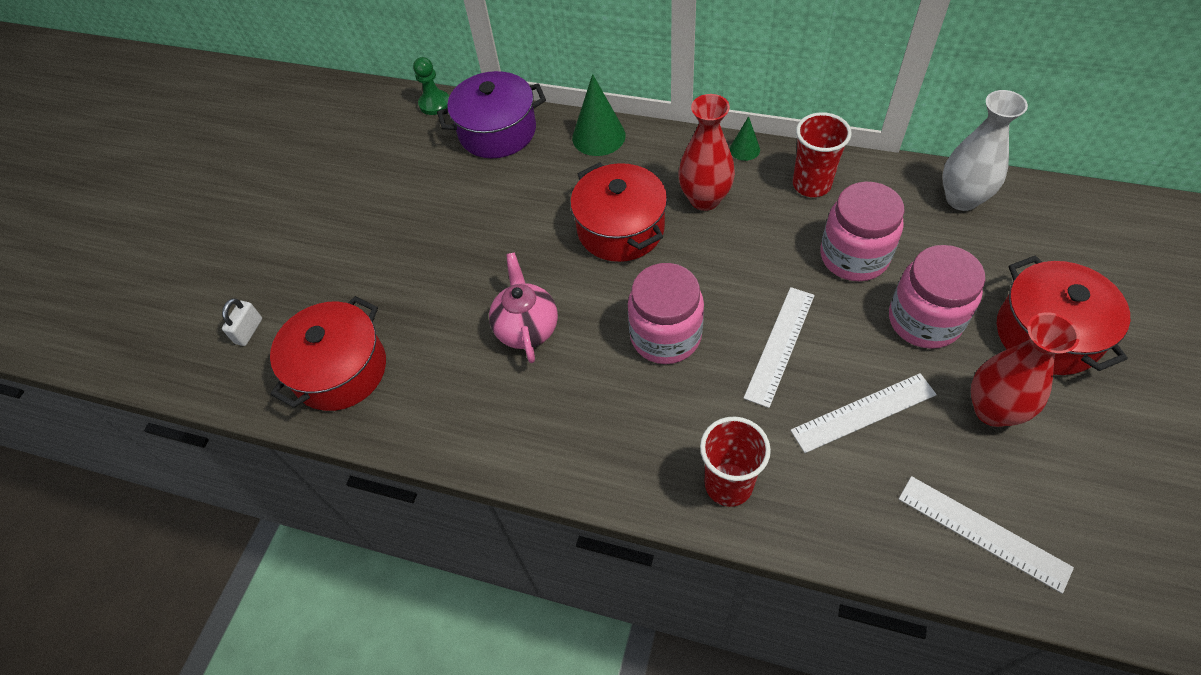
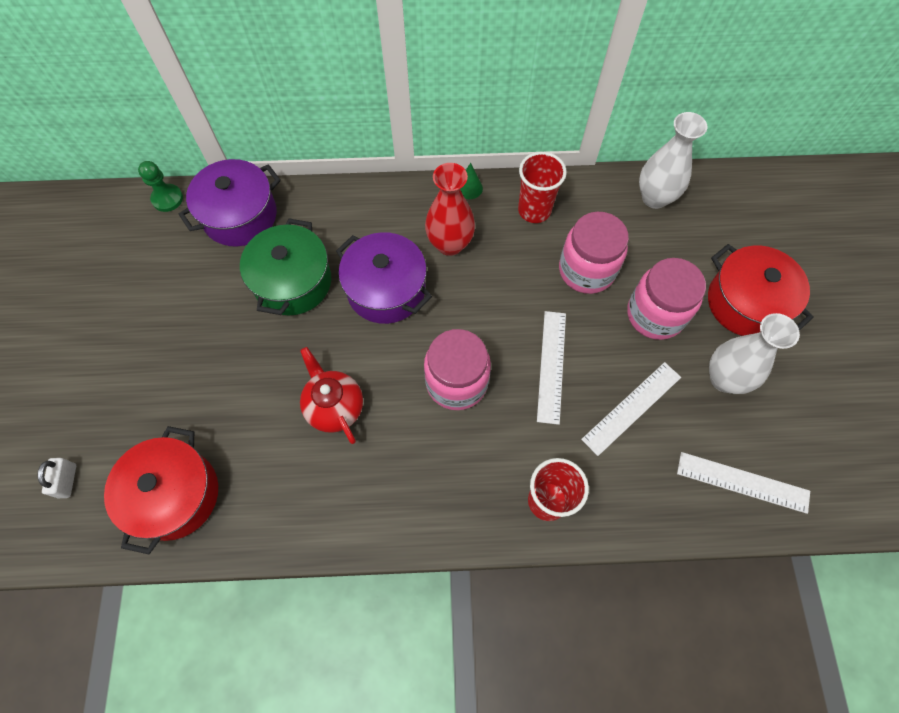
camera: 25 degrees left, 10 degrees up
(527, 201) = (293, 282): none -> green pot
(527, 328) = (334, 407): pink teapot -> red teapot
(598, 136) = (337, 201): green cone -> none
(620, 229) = (386, 290): red pot -> purple pot
(993, 410) = (724, 379): red vase -> white vase

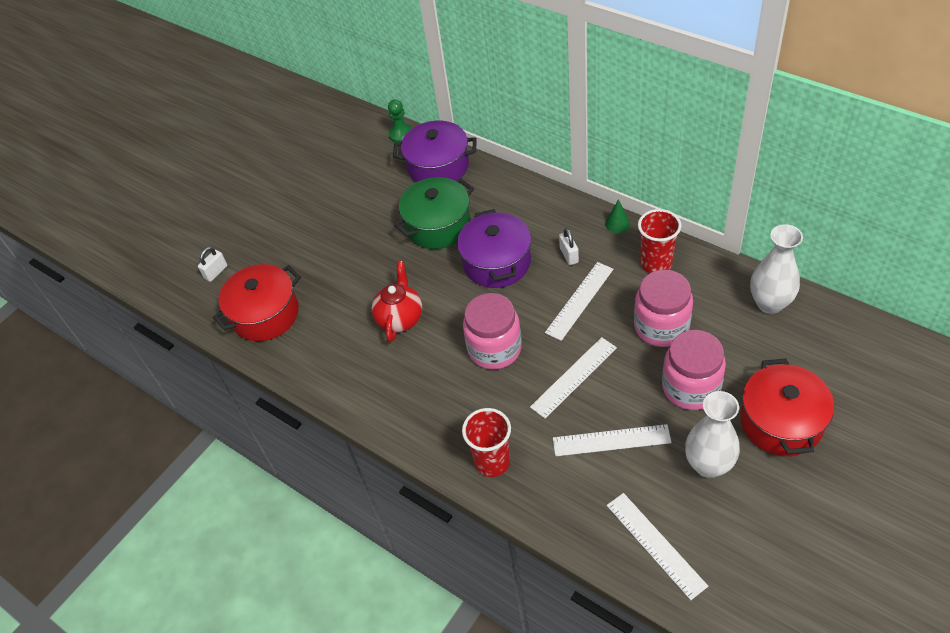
camera: 45 degrees right, 15 degrees down
(450, 244) = (569, 255): red vase -> white padlock
(495, 285) = (579, 300): none -> white ruler

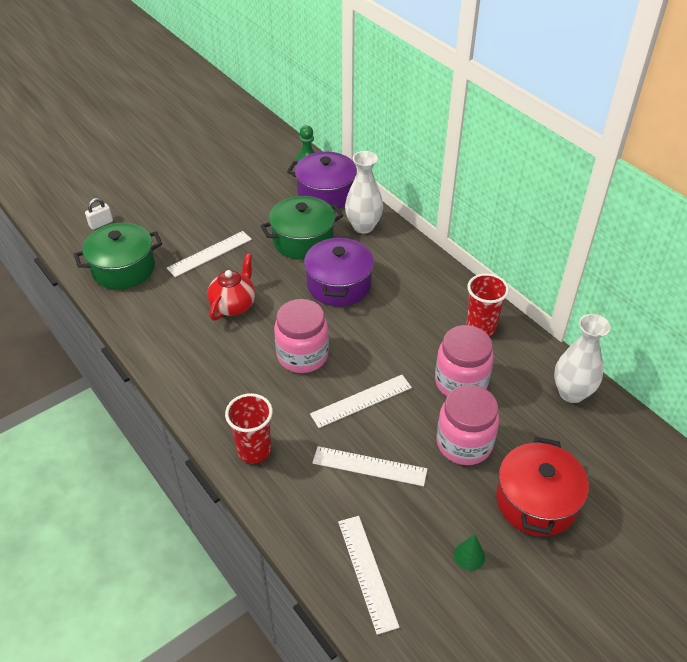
camera: 10 degrees right, 5 degrees down
(265, 314) = (123, 268): red pot -> green pot
(569, 255) = (405, 297): white padlock -> none
(579, 300) = (397, 337): white ruler -> white ruler (209, 253)
(617, 223) = (461, 284): green cone -> green cone (469, 556)
(708, 465) = (449, 517): white vase -> white vase (363, 226)

